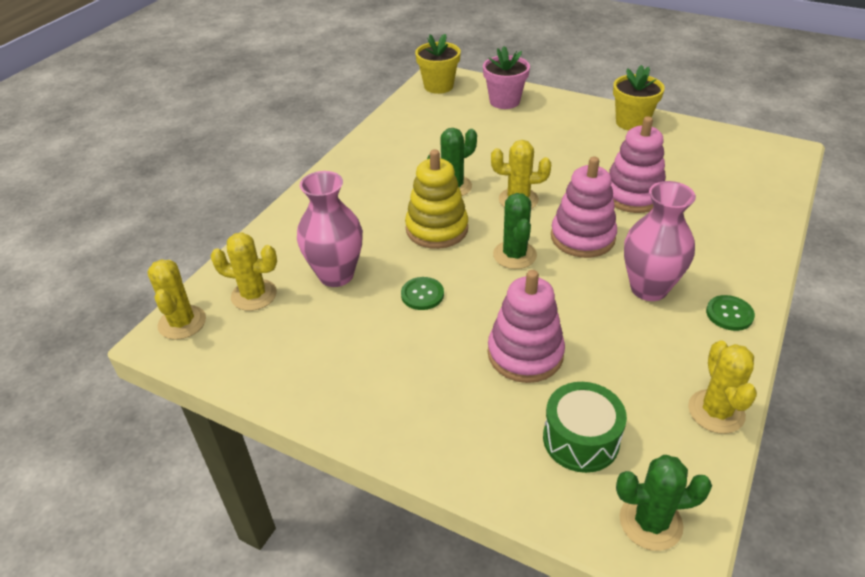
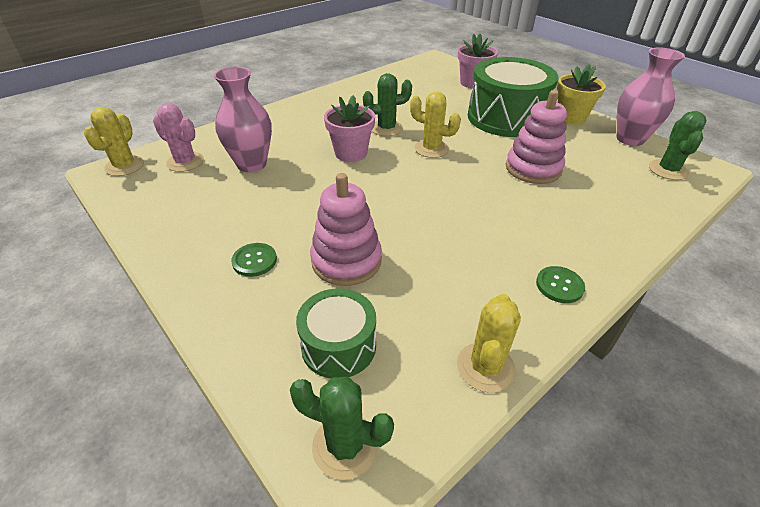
camera: 20 degrees right, 0 degrees up
(254, 295) = (185, 162): yellow cactus -> pink cactus
(422, 294) = (302, 194): green button -> green button (254, 261)
(437, 229) = (351, 153): yellow stacking toy -> pink flower pot
(438, 86) = (429, 64): yellow flower pot -> none
(514, 255) = (397, 186): green cactus -> green cactus (668, 170)
(568, 139) = (506, 117): none -> green drum
(582, 237) = (464, 188): pink stacking toy -> none
(649, 288) = (495, 242): pink vase -> pink vase (630, 139)

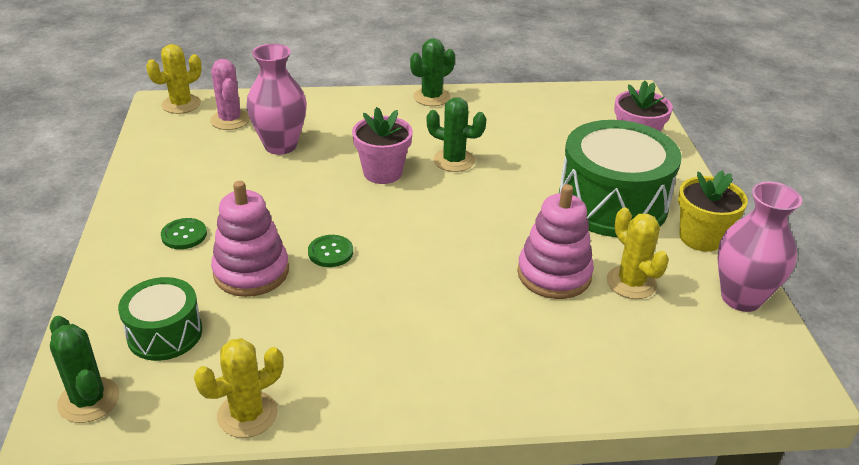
camera: 35 degrees right, 5 degrees down
(431, 149) = (471, 203): yellow cactus -> yellow cactus (631, 283)
(559, 285) = (404, 394): green button -> green button (330, 252)
(668, 170) = (729, 356): green cactus -> green cactus (431, 97)

